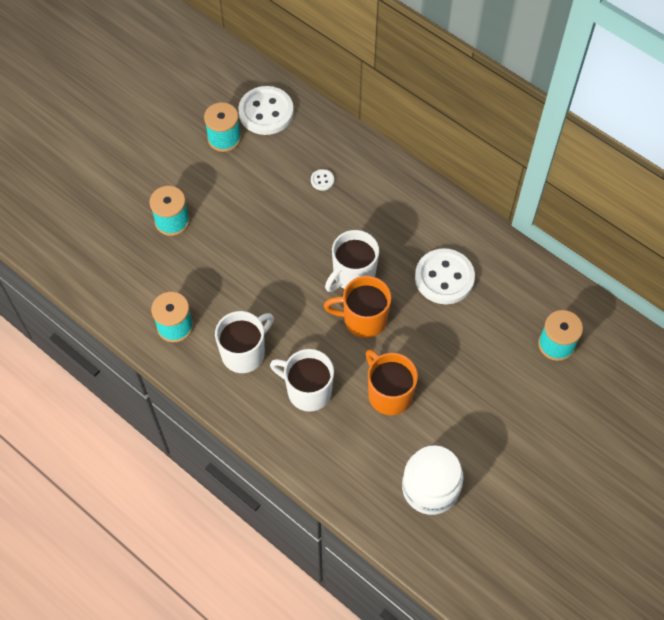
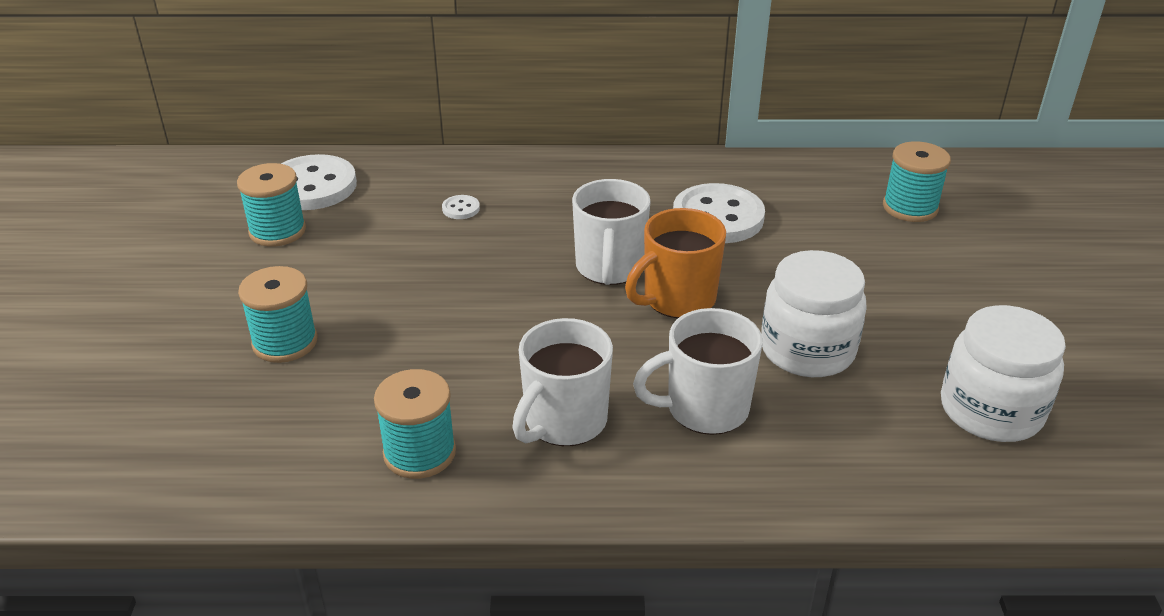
camera: 40 degrees left, 25 degrees down
(244, 353) = (564, 421): white mug -> white mug turned 150 degrees counterclockwise
(389, 394) = (807, 350): orange mug -> white jar

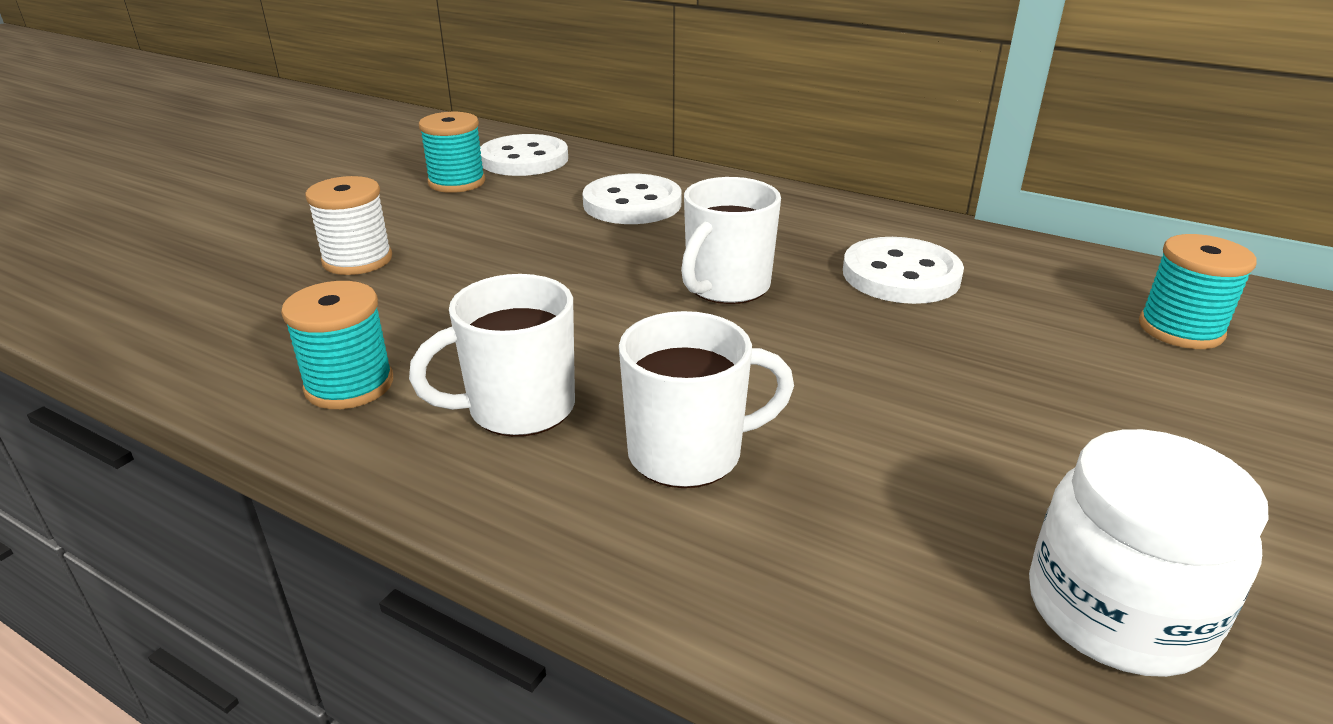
camera: 30 degrees right, 5 degrees down
(285, 342) = (357, 260): turquoise spool -> white spool
(461, 209) = (632, 204): white button -> white button, size x2.40
(677, 299) = (772, 336): orange mug -> none
(705, 409) = (688, 453): white mug -> white mug turned 150 degrees clockwise
(807, 350) = (887, 436): white jar -> none

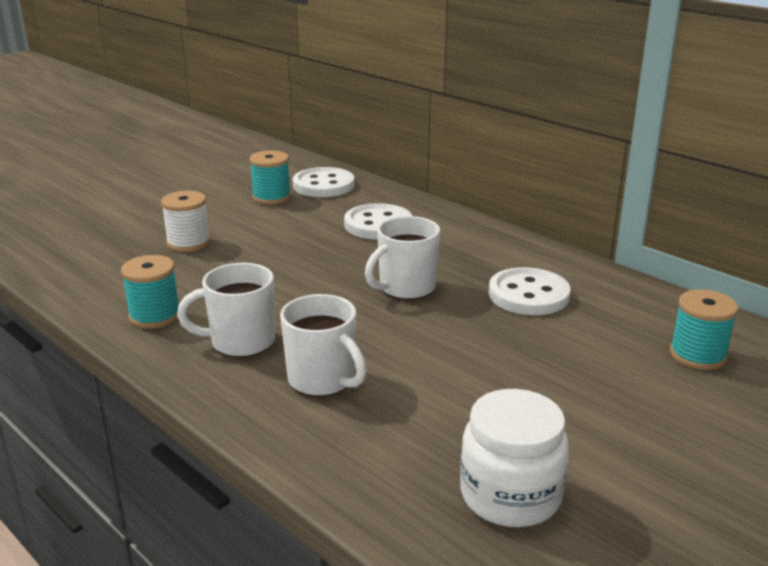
camera: 15 degrees right, 5 degrees down
(688, 453) = (323, 380): white mug -> white mug turned 45 degrees clockwise

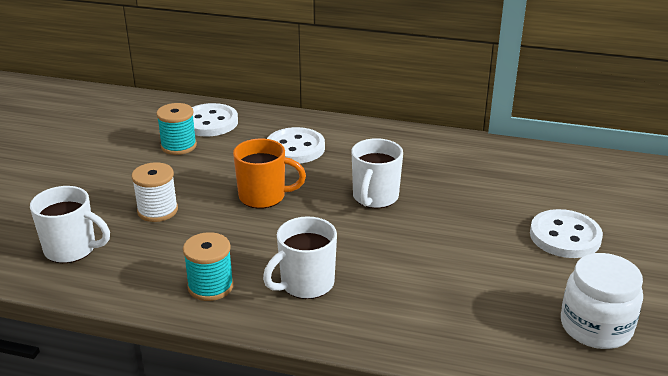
camera: 30 degrees left, 5 degrees up
(295, 257) = (263, 197): none -> orange mug
(323, 380) = (399, 292): white mug -> white mug (72, 249)
(528, 295) = (461, 176): white button -> white button (565, 236)
(697, 355) = (601, 189): turquoise spool -> none

